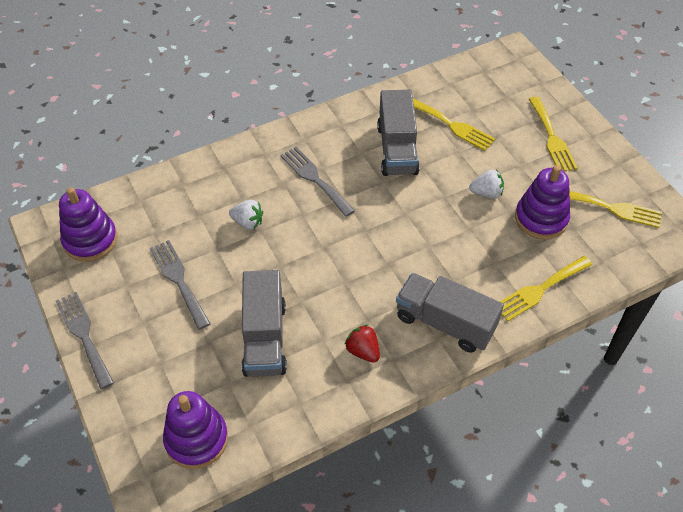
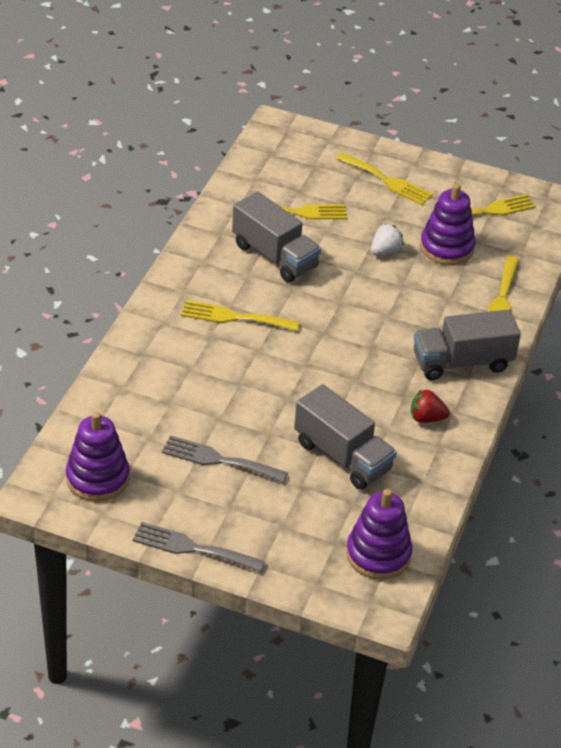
camera: 45 degrees left, 10 degrees down
(248, 222) = (220, 383): white strawberry -> none
(315, 179) = (234, 317): grey fork -> yellow fork

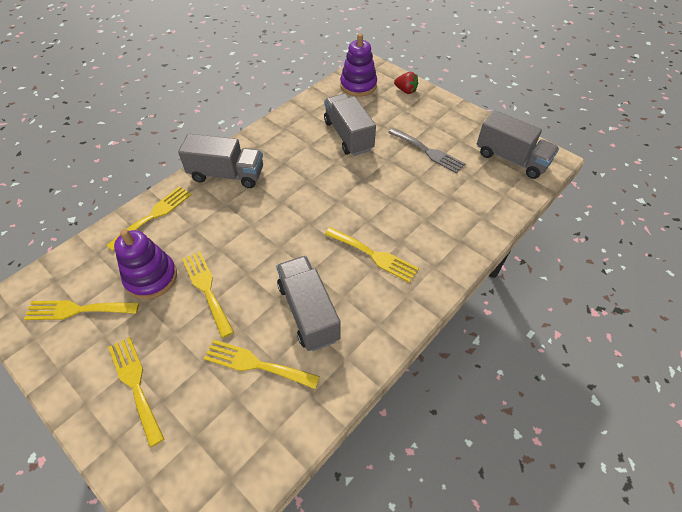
camera: 155 degrees left, 10 degrees up
(97, 478) = (511, 159): purple stacking toy -> grey truck
(192, 548) = (461, 110): grey fork -> none
(385, 251) = (206, 289): white strawberry -> yellow fork
(426, 418) = (280, 145): red strawberry -> red strawberry (406, 91)

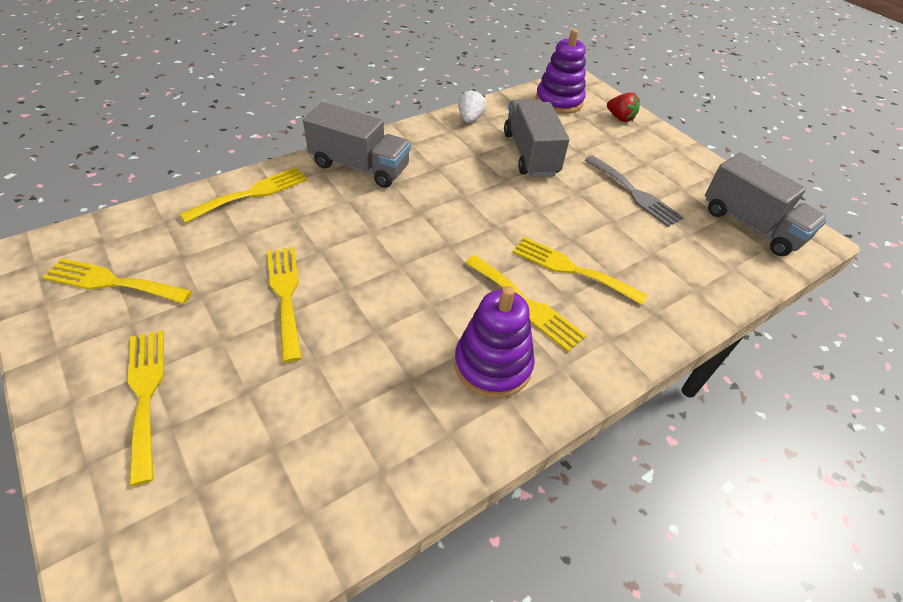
camera: 10 degrees right, 5 degrees down
(151, 278) = (220, 265): purple stacking toy -> purple stacking toy (492, 365)
(256, 364) = (317, 409): yellow fork -> yellow fork (571, 269)
(297, 115) = (470, 118): none -> white strawberry
(308, 312) = (412, 357): grey truck -> none

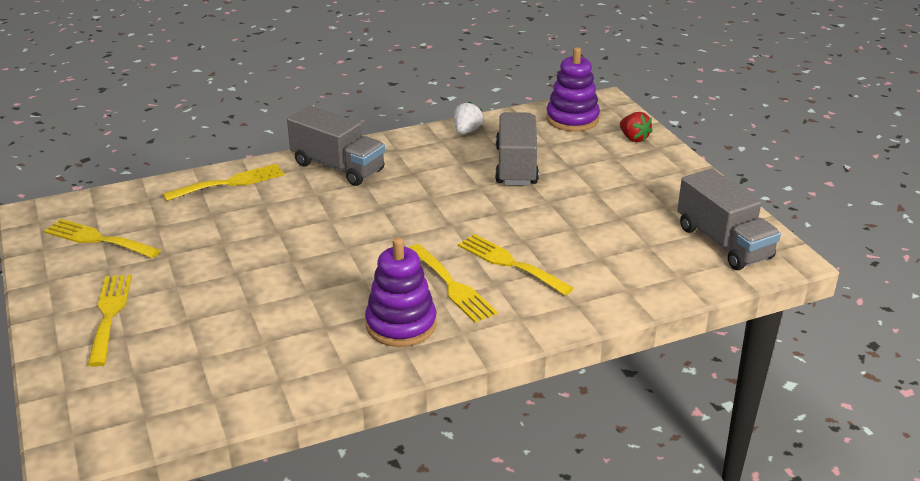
camera: 15 degrees right, 15 degrees down
(285, 295) = (238, 260): yellow fork -> none
(634, 193) = (610, 207): grey fork -> none

